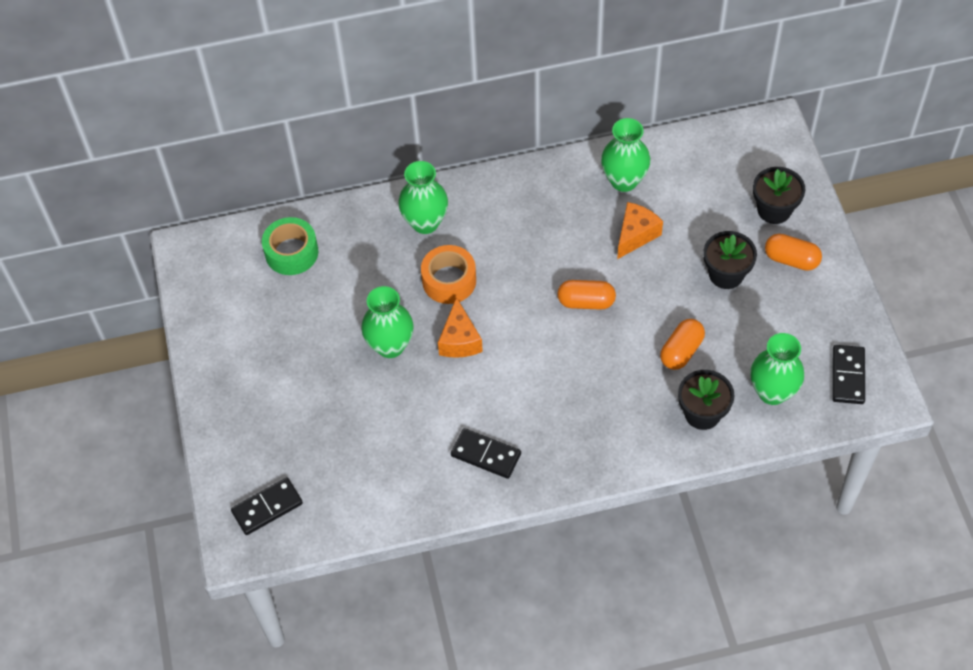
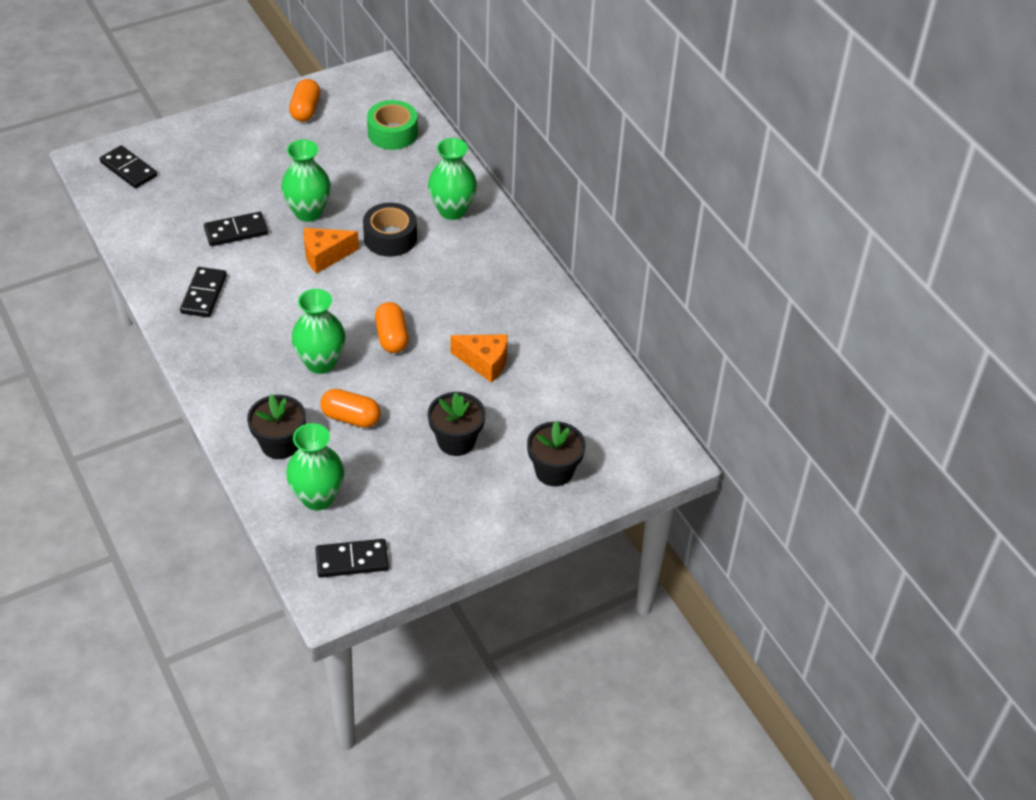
camera: 70 degrees right, 10 degrees down
(400, 414) = (236, 231): none -> black domino
(449, 280) = (390, 238): orange tape -> black tape
(624, 180) = (551, 343): green vase -> green vase (320, 363)
(791, 259) = (491, 494): orange capsule -> orange capsule (305, 110)

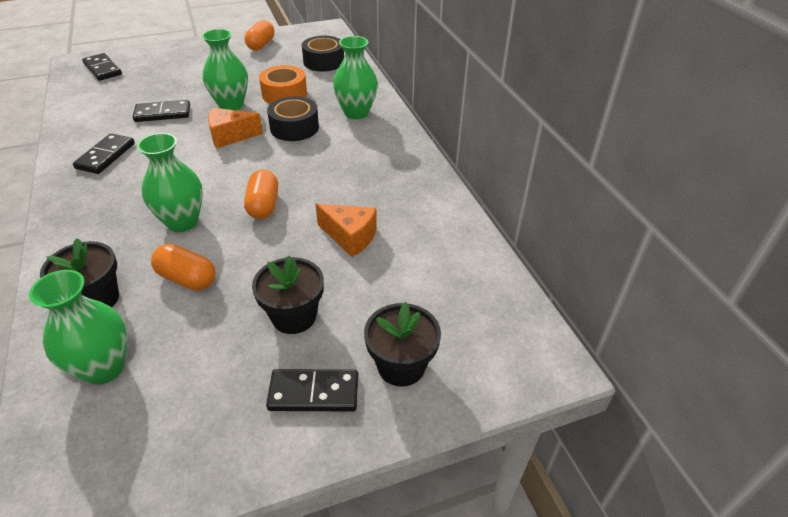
camera: 10 degrees right, 5 degrees down
(352, 560) = (102, 462): black domino -> black domino (314, 392)
(362, 190) = (284, 94): none -> orange tape
(392, 133) = (323, 62): green tape -> black tape

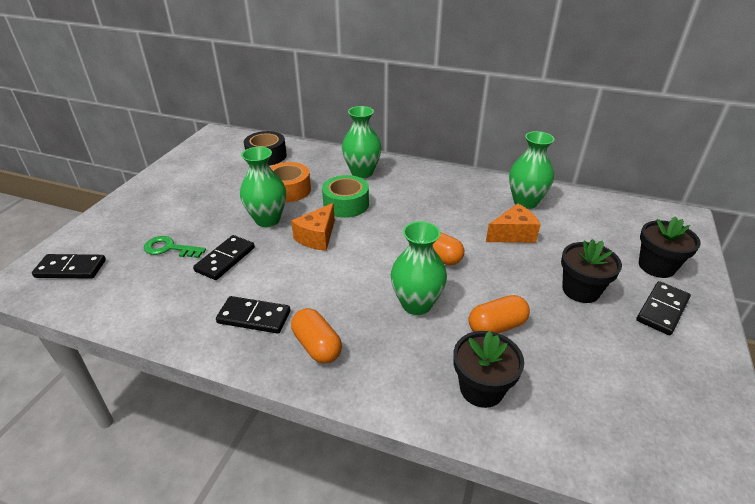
camera: 50 degrees left, 5 degrees down
(104, 368) = (576, 409): green vase -> green vase (525, 202)
(106, 156) = (254, 317): black domino -> black domino turned 45 degrees counterclockwise
(155, 88) = (170, 248): none -> green key
(261, 45) = (188, 170): orange capsule -> orange capsule (317, 346)
(294, 127) = (346, 204): black tape -> green tape

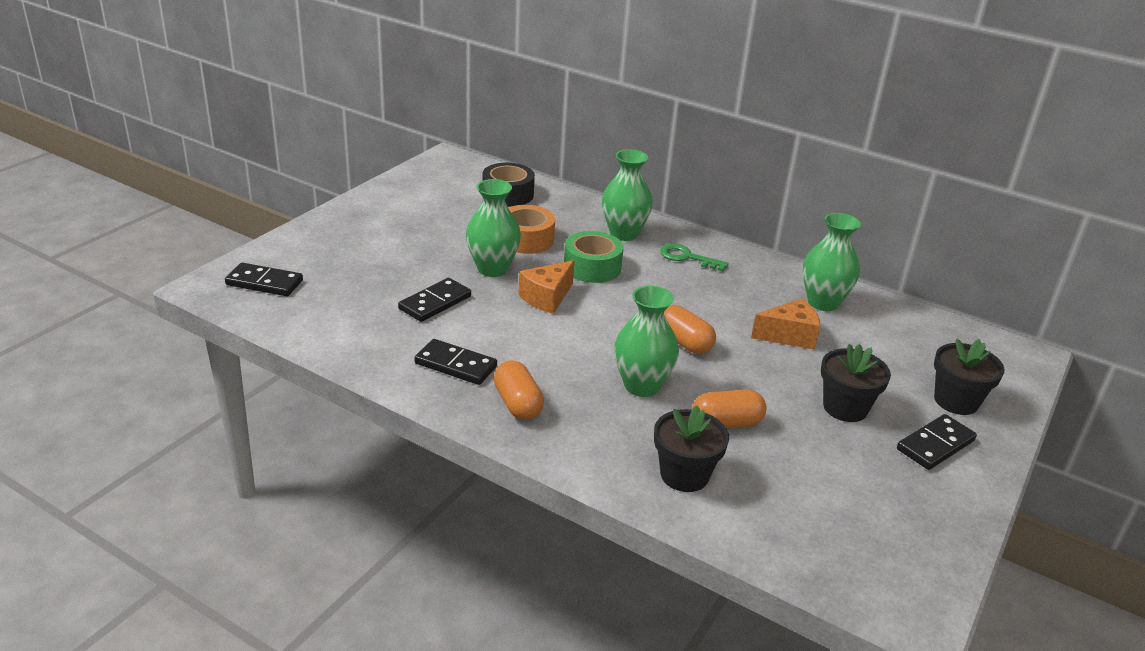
camera: 10 degrees right, 5 degrees down
(170, 248) = (374, 280): green key -> green key (687, 257)

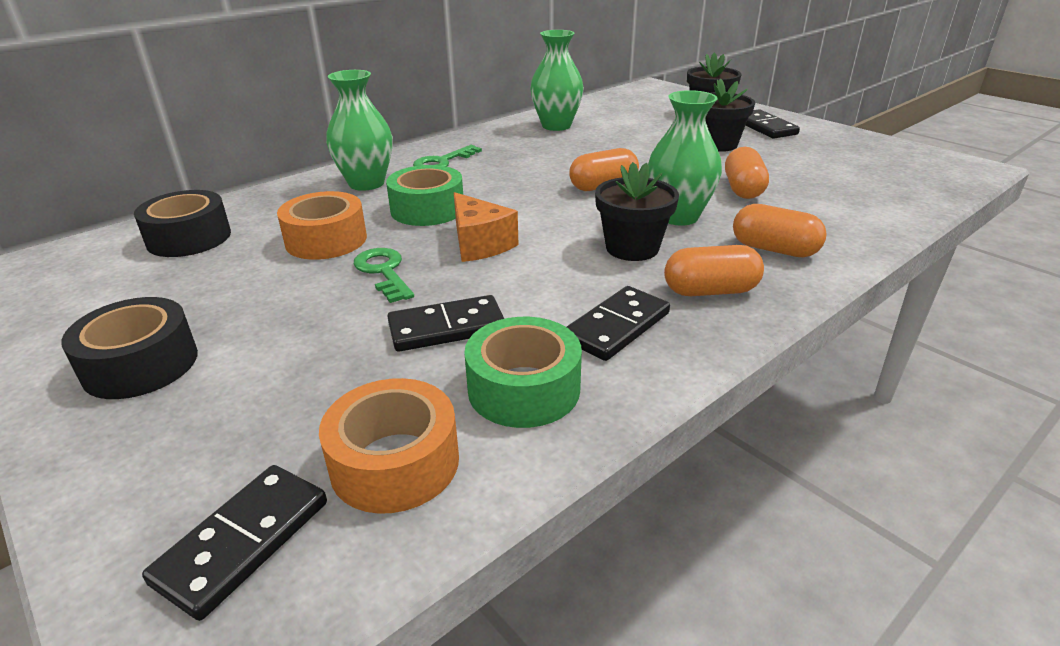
camera: 70 degrees left, 0 degrees up
(316, 308) = (395, 462): none -> orange tape
(375, 222) = (141, 364): none -> black tape
(381, 337) = (524, 389): none -> green tape
(435, 303) = (447, 328): black domino -> black domino turned 75 degrees counterclockwise
(492, 269) = (384, 272): green vase -> green key
(601, 438) = (774, 249): none -> orange capsule
(684, 475) = (828, 218): black flower pot -> black flower pot (632, 248)
(789, 336) = (605, 145): orange cheese -> none

